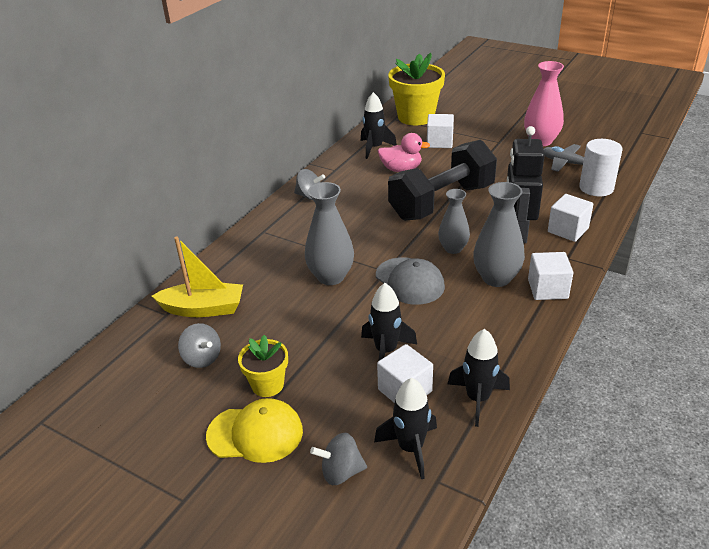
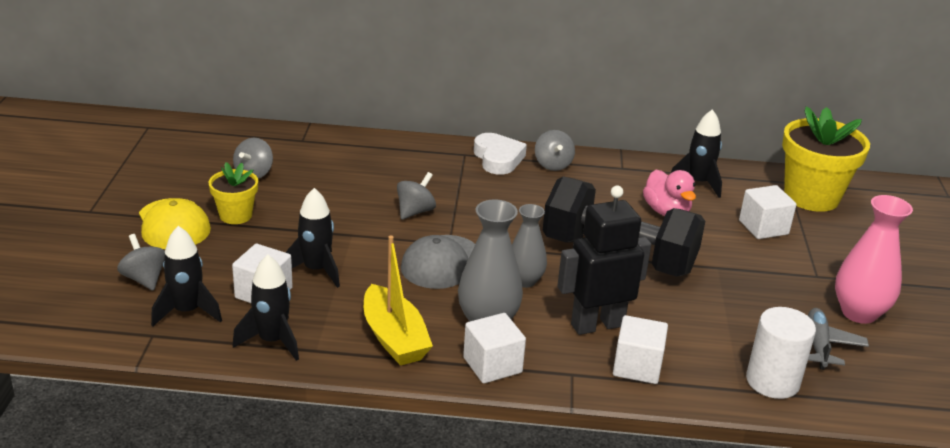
camera: 60 degrees right, 5 degrees down
(203, 309) = (321, 156): yellow boat -> yellow boat (394, 338)
(282, 217) = (498, 158): none -> white heart
(331, 276) = (415, 211): grey vase -> grey spinning top

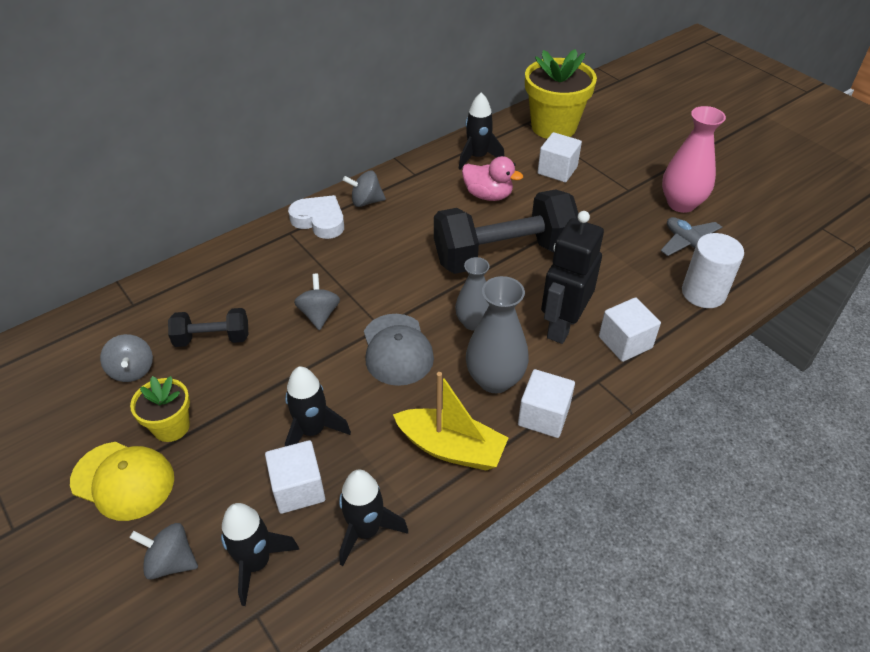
camera: 40 degrees left, 15 degrees up
(325, 185) = (212, 338): none -> black dumbbell
(553, 165) = (366, 201): grey spinning top -> grey spinning top turned 135 degrees clockwise

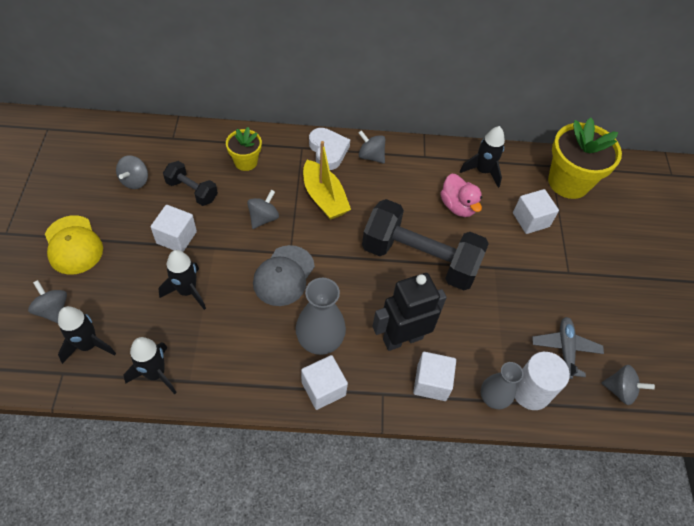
camera: 35 degrees right, 10 degrees up
(171, 426) = (122, 231): yellow flower pot -> yellow flower pot (246, 162)
(298, 488) = (147, 320): white cube -> white cube (176, 237)
(451, 448) = (249, 364): yellow boat -> yellow boat (324, 198)
(473, 322) = (348, 292): grey vase -> grey vase (493, 398)
(681, 204) = (597, 312): pink vase -> none
(759, 247) = (620, 390): none -> grey spinning top

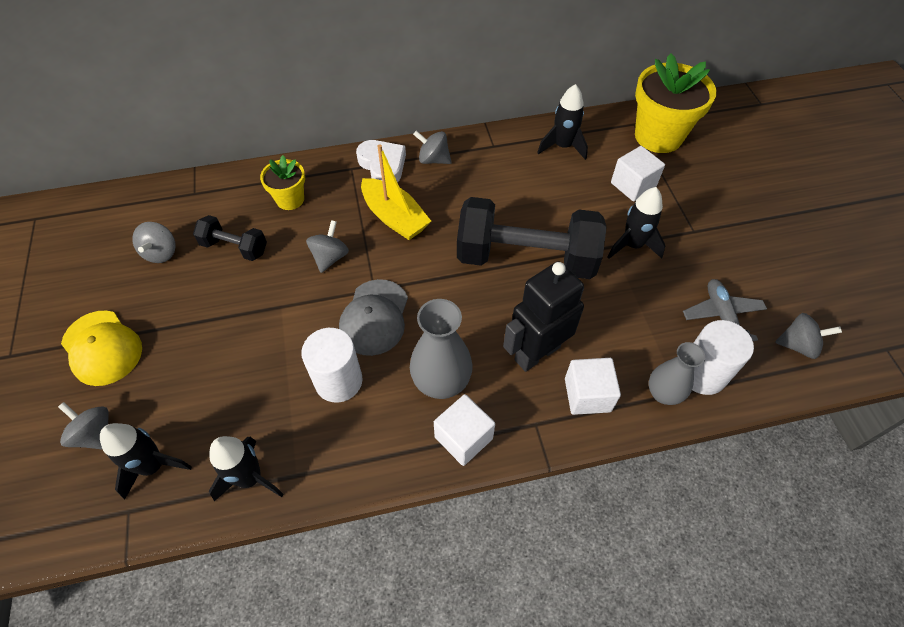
camera: 10 degrees left, 0 degrees up
(176, 237) = (231, 306): white cube -> none
(187, 291) = (262, 366): black rocket -> black rocket (632, 245)
(241, 318) = (338, 381): none -> white cylinder
(457, 206) = (548, 190): pink duck -> none

